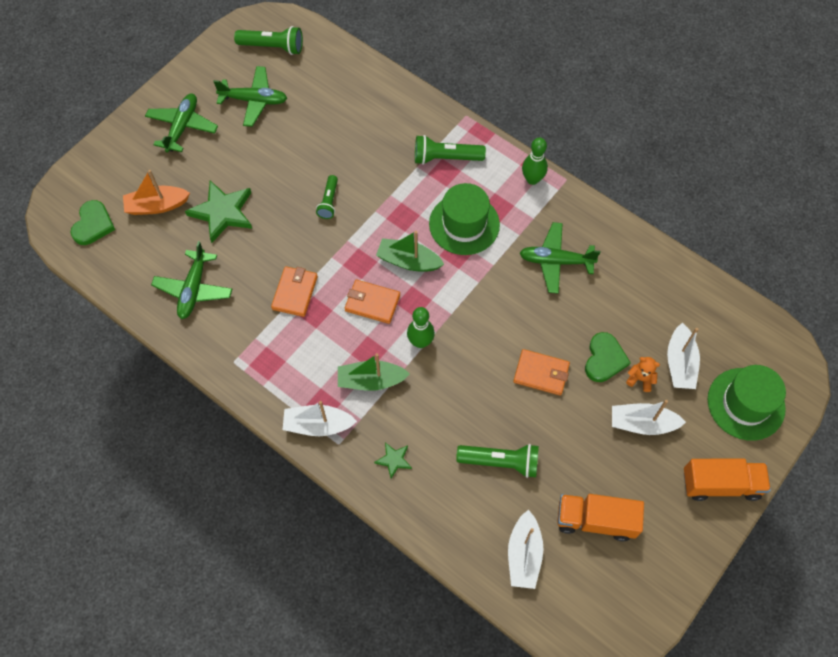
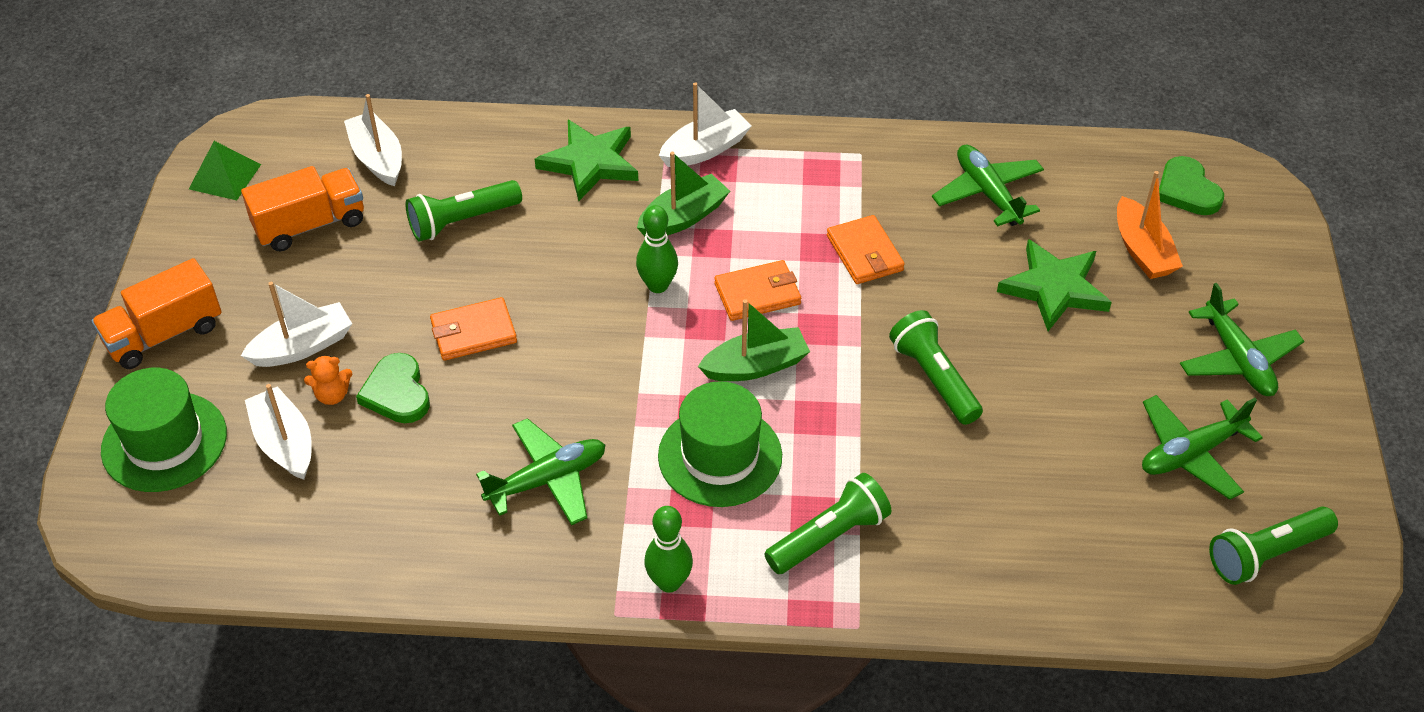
camera: 145 degrees right, 15 degrees down
(157, 206) = (1142, 250): orange boat -> orange boat turned 120 degrees clockwise
(329, 202) = (934, 378): green flashlight -> green flashlight, size x1.55
(394, 460) = (590, 163): green star -> green star, size x2.04
(633, 605) = (224, 176): none -> green pyramid

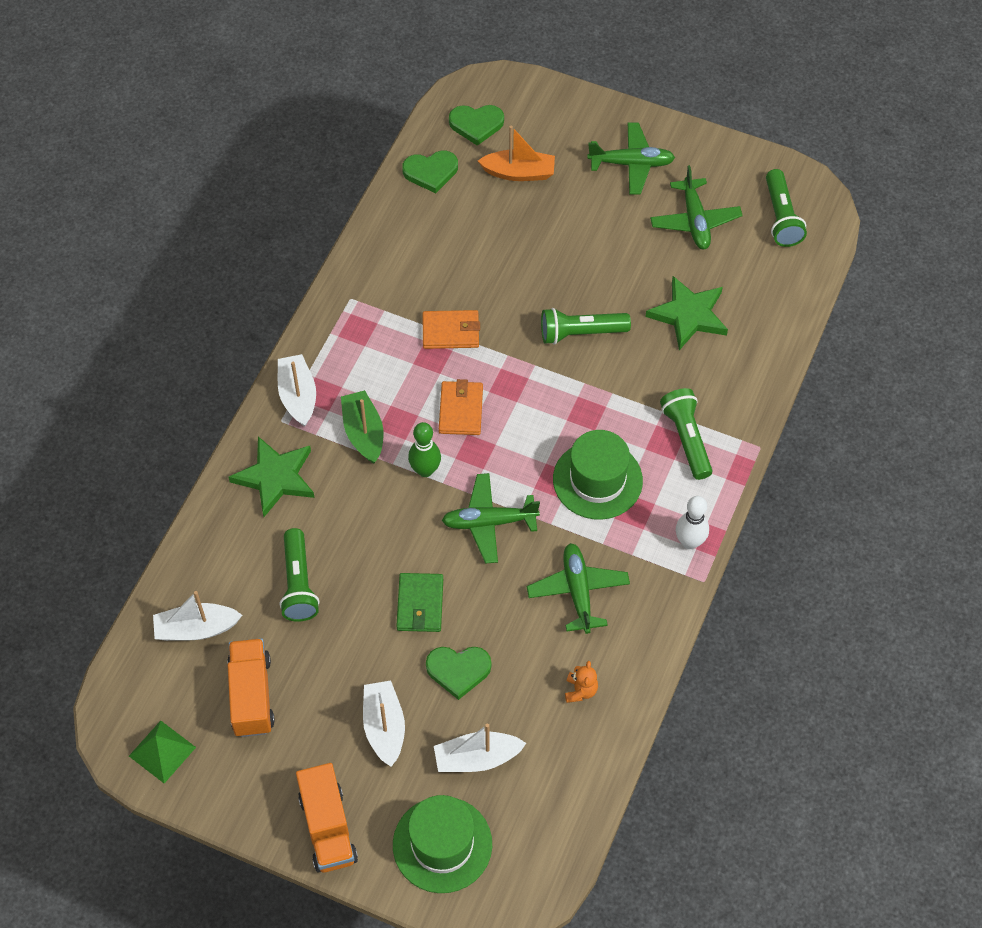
camera: 70 degrees left, 10 degrees up
(332, 395) = (443, 715): orange teddy bear -> orange teddy bear (580, 690)
(473, 332) = (420, 604): orange wallet -> green wallet
(669, 582) = (689, 542): green bowling pin -> white bowling pin
(755, 366) = (527, 433): green boat -> none
(987, 193) = (426, 237): green plane -> green plane (489, 522)
(1054, 288) = (531, 235): green star -> green star (688, 315)
(1086, 170) = (431, 172): none -> green heart

